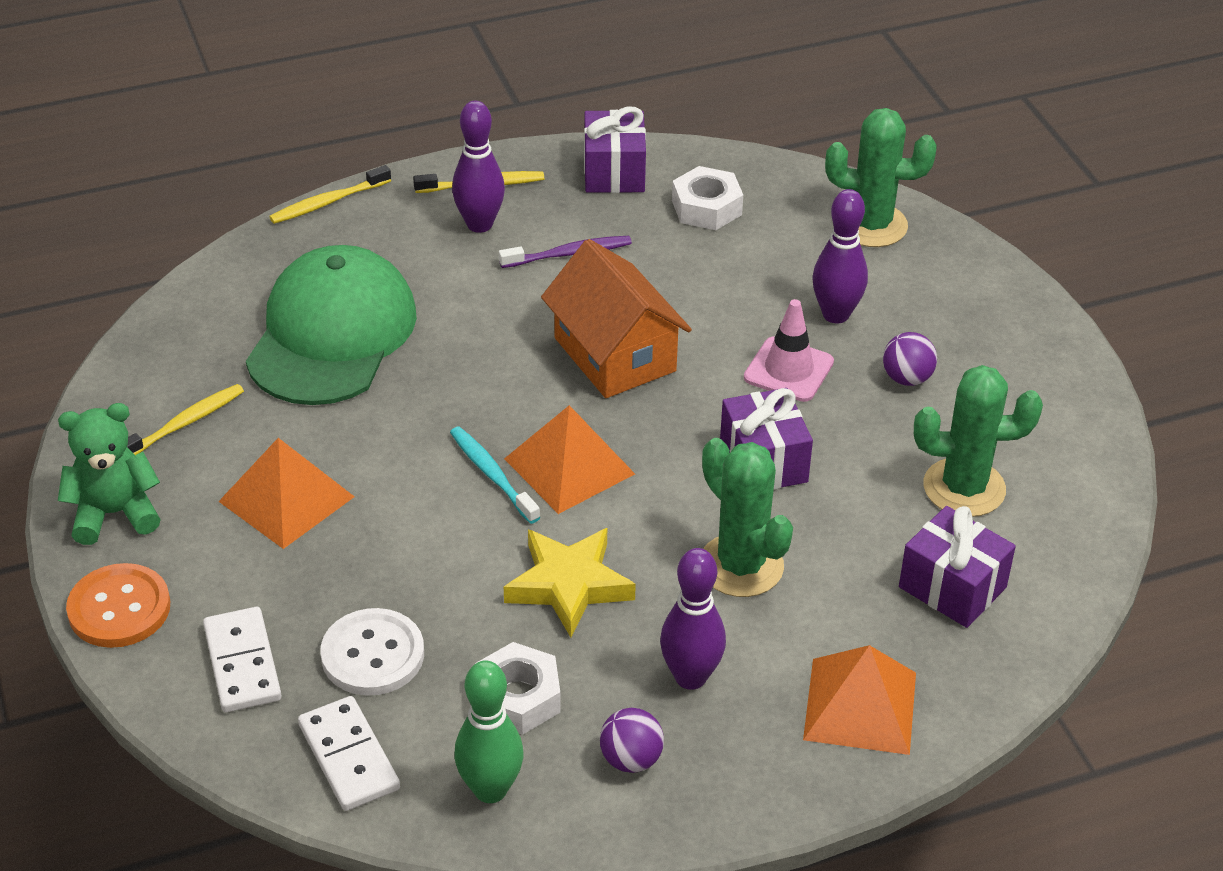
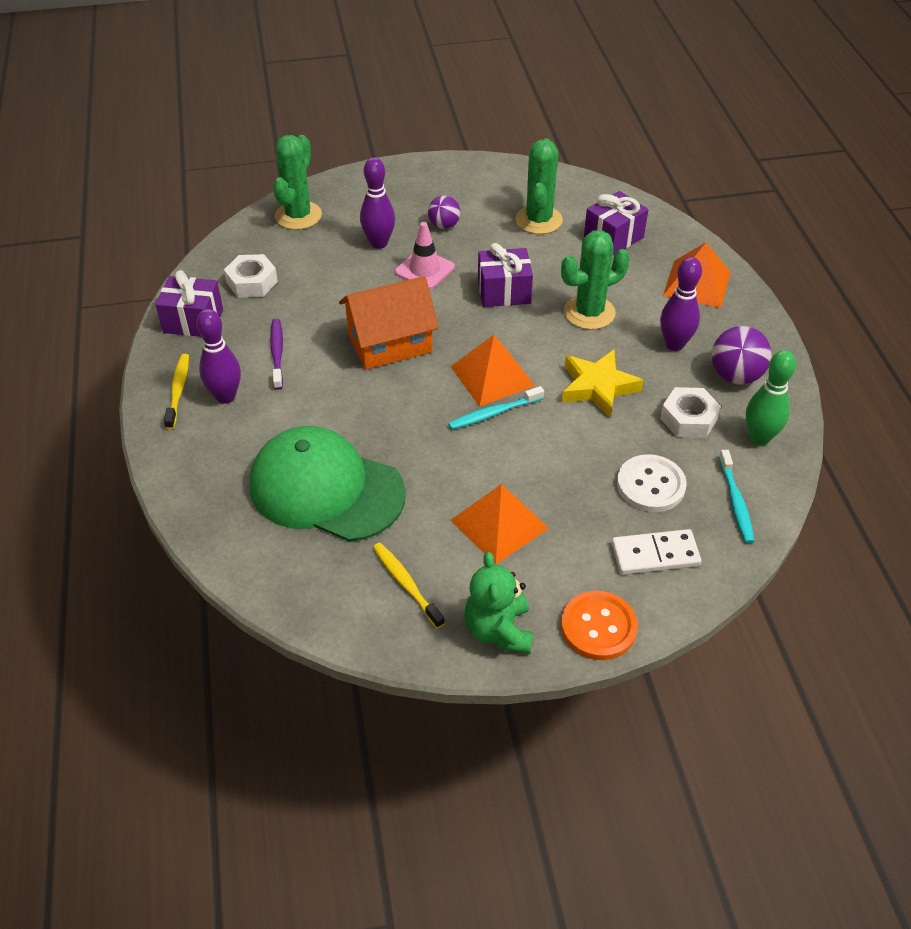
camera: 80 degrees left, 5 degrees up
(328, 202) = (162, 483): yellow toothbrush -> none
(349, 757) = (735, 502): white domino -> turquoise toothbrush
(631, 759) = (735, 376): purple ball -> purple ball, size x1.54

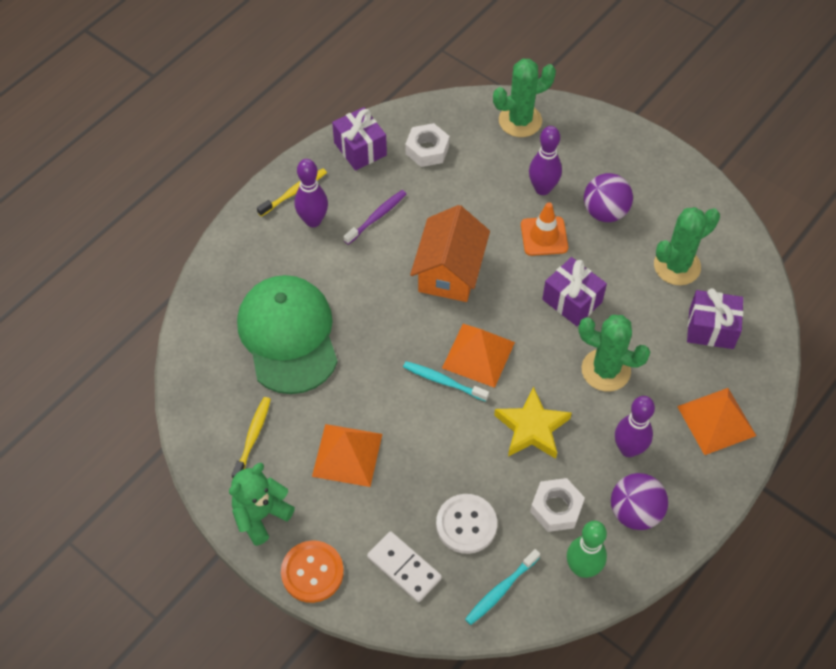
camera: 50 degrees right, 10 degrees up
(390, 343) = (449, 271): orange house -> orange house turned 75 degrees clockwise
(424, 270) = (544, 236): pink traffic cone -> orange traffic cone
(444, 225) = (605, 212): purple ball -> purple ball, size x1.54

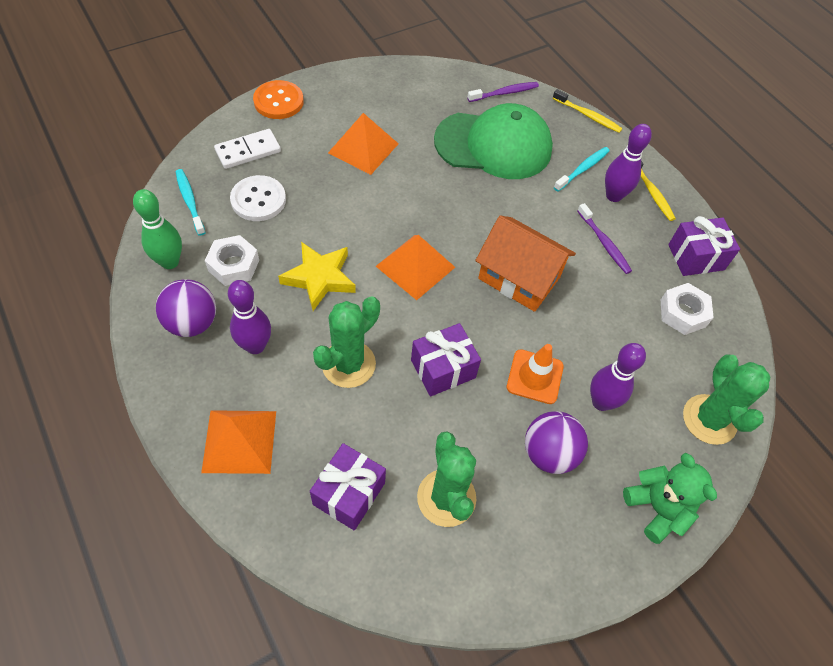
camera: 105 degrees right, 0 degrees up
(200, 347) = (504, 93): none -> purple toothbrush
(253, 437) = (408, 100): yellow toothbrush -> yellow toothbrush (588, 116)
(261, 515) = (340, 88): green teddy bear -> green teddy bear (657, 508)
(443, 381) = (400, 231): turquoise toothbrush -> turquoise toothbrush (582, 169)

